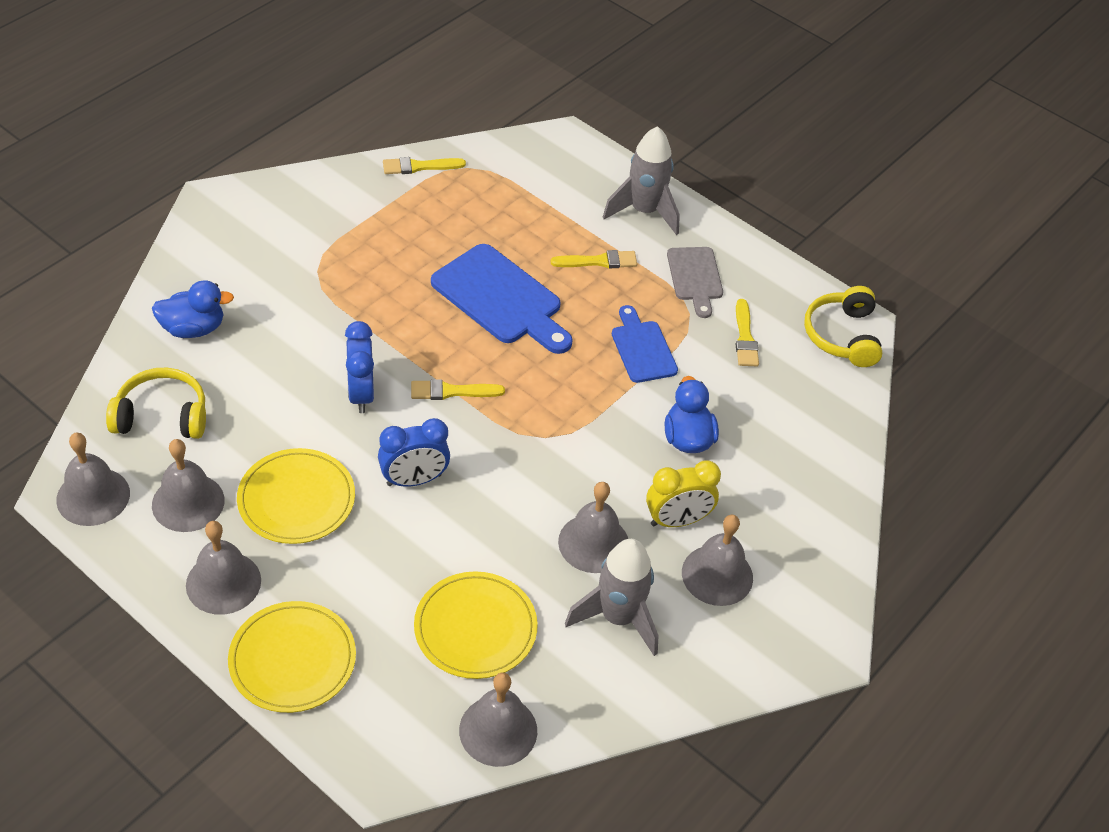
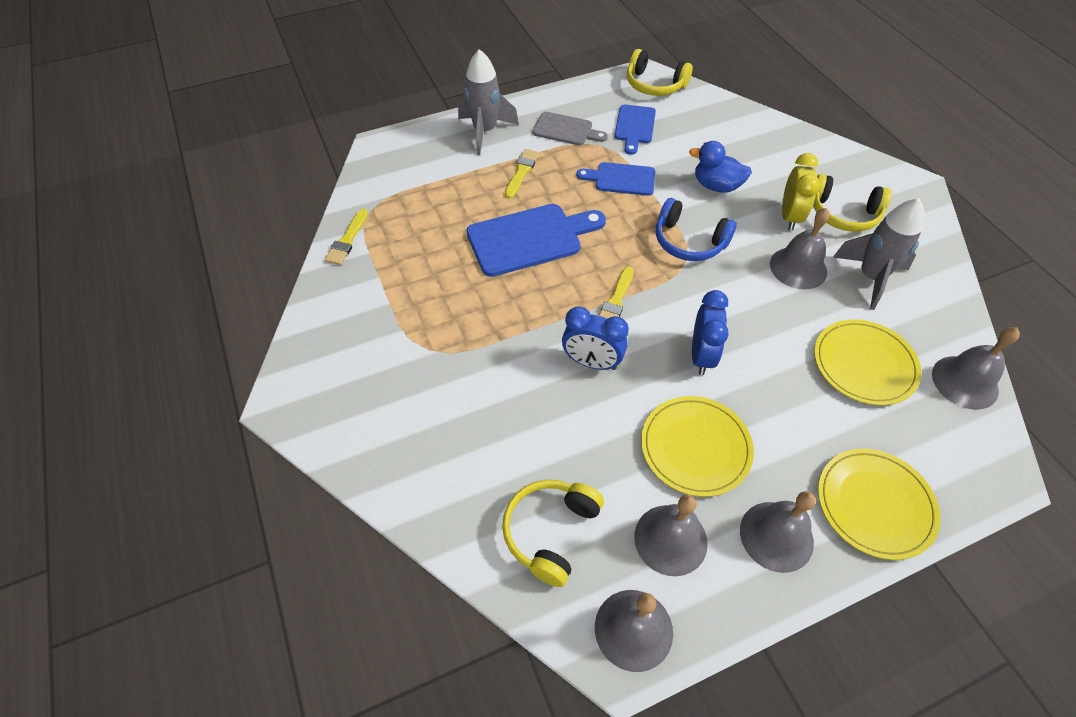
camera: 60 degrees left, 5 degrees up
(193, 328) = (447, 471): blue duck -> none
(576, 433) = (689, 241): none -> blue headphones
(717, 575) = (843, 214): grey bell -> yellow headphones
(745, 337) = (634, 127): yellow brush -> blue cutting board

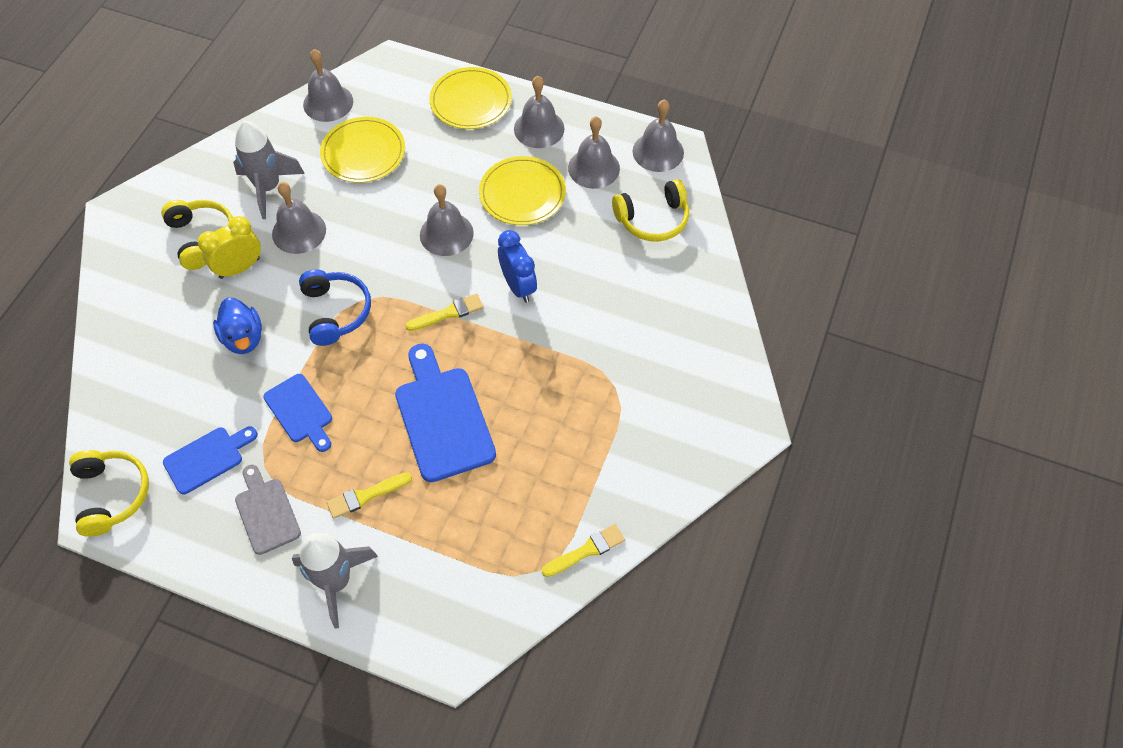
camera: 135 degrees left, 5 degrees up
(530, 238) = (442, 418): blue cutting board -> blue cutting board turned 45 degrees clockwise
(701, 356) = (446, 234): blue clock -> grey bell

